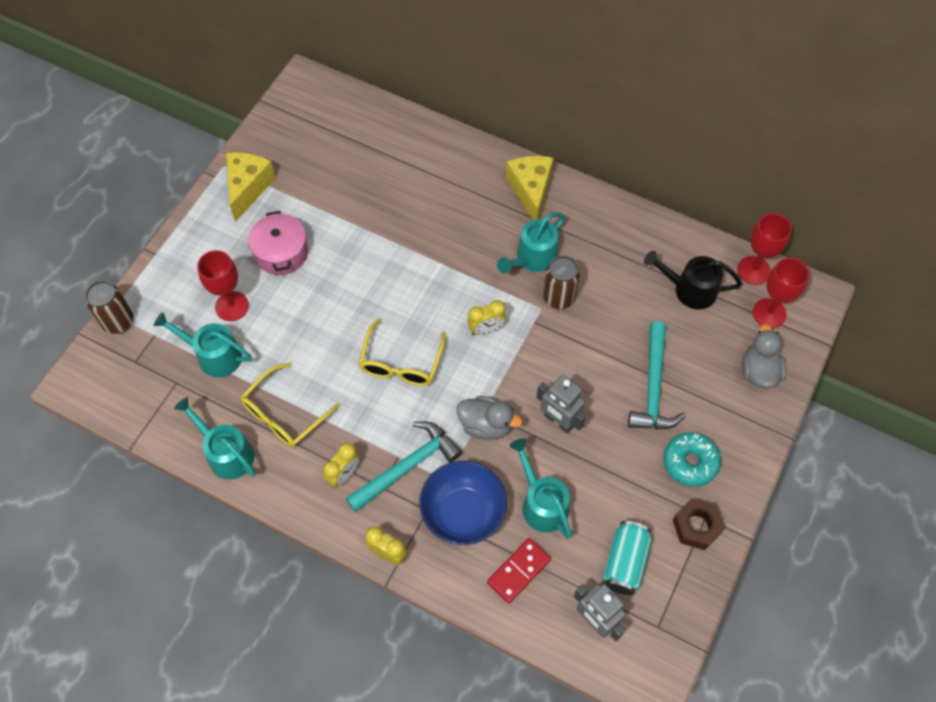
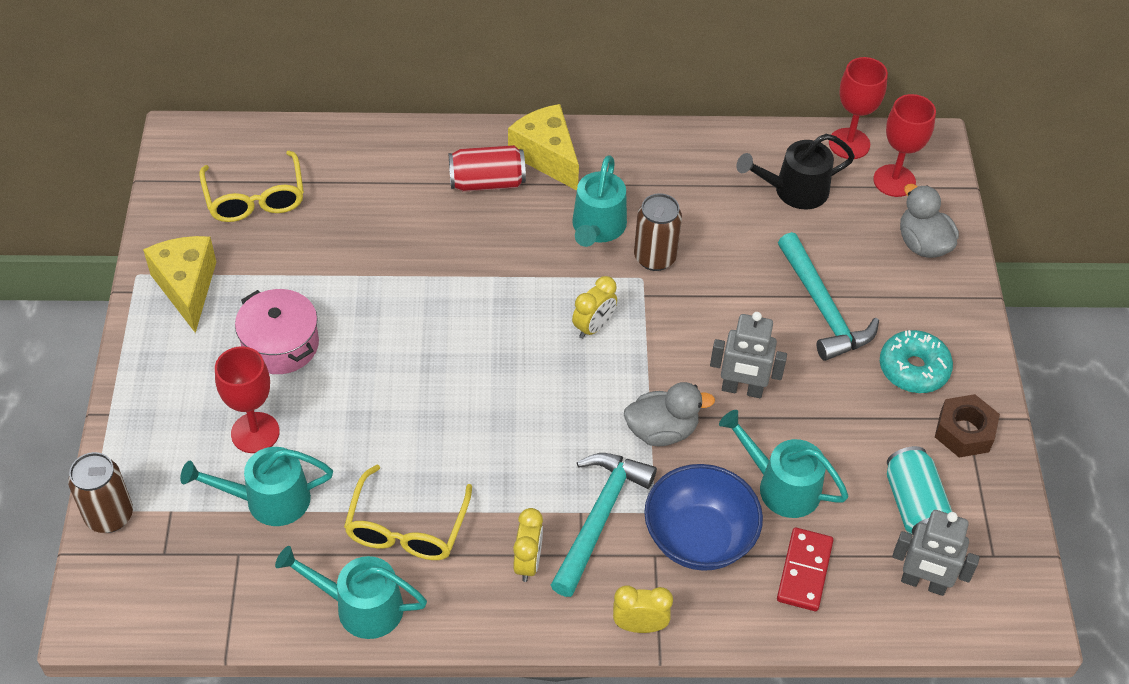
camera: 30 degrees left, 10 degrees down
(401, 363) = (515, 406): yellow glasses -> yellow glasses (255, 199)
(479, 193) = (487, 182): none -> red can

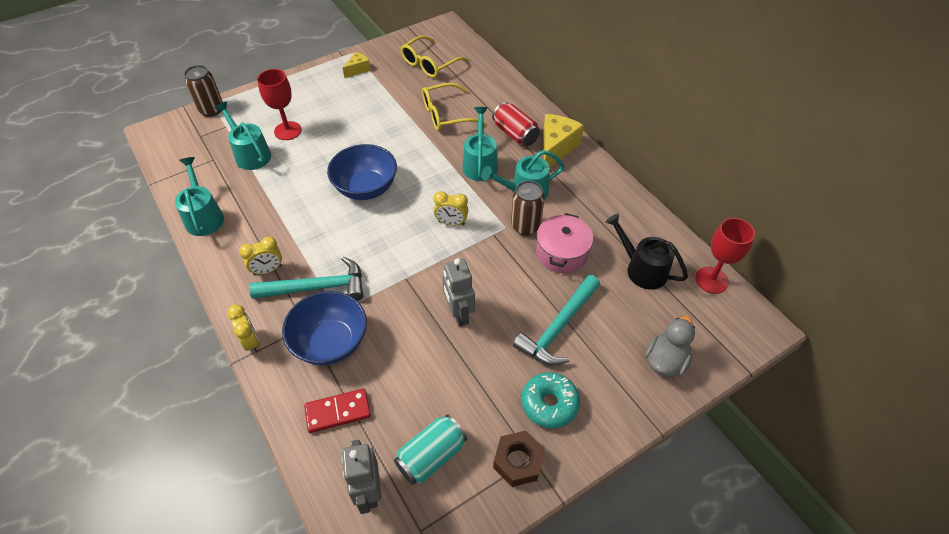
camera: 60 degrees right, 0 degrees up
(186, 287) = (358, 69): yellow cheese -> yellow cheese, size x0.56
(280, 344) = (347, 114): pink pot -> pink pot (561, 253)
(406, 528) = (262, 211): yellow glasses -> yellow glasses (445, 115)
(457, 389) = (366, 188): none -> blue bowl
(662, 431) = (399, 288): grey duck -> none
(781, 486) = (397, 369): turquoise watering can -> turquoise watering can (480, 164)
(894, 181) = (705, 319): red goblet -> none

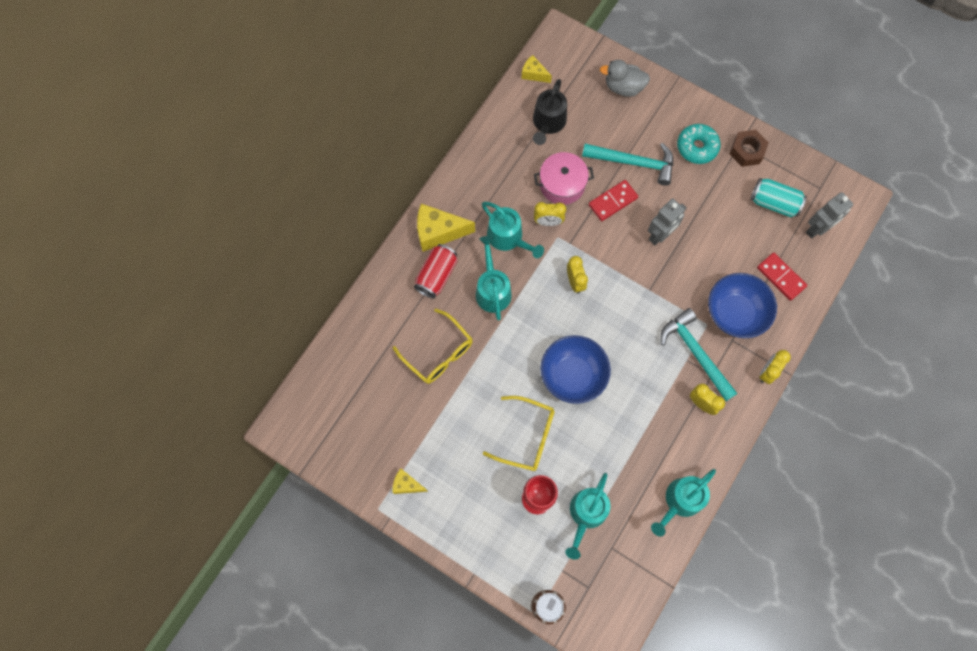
camera: 115 degrees left, 20 degrees up
(429, 64) = (362, 411): yellow glasses -> yellow glasses (527, 436)
(480, 164) = (492, 290): turquoise watering can -> turquoise watering can turned 105 degrees clockwise
(520, 288) = (612, 201): none -> red domino
(525, 226) = (548, 222): brown can -> yellow clock
(711, 280) = (534, 74): red goblet -> yellow cheese

